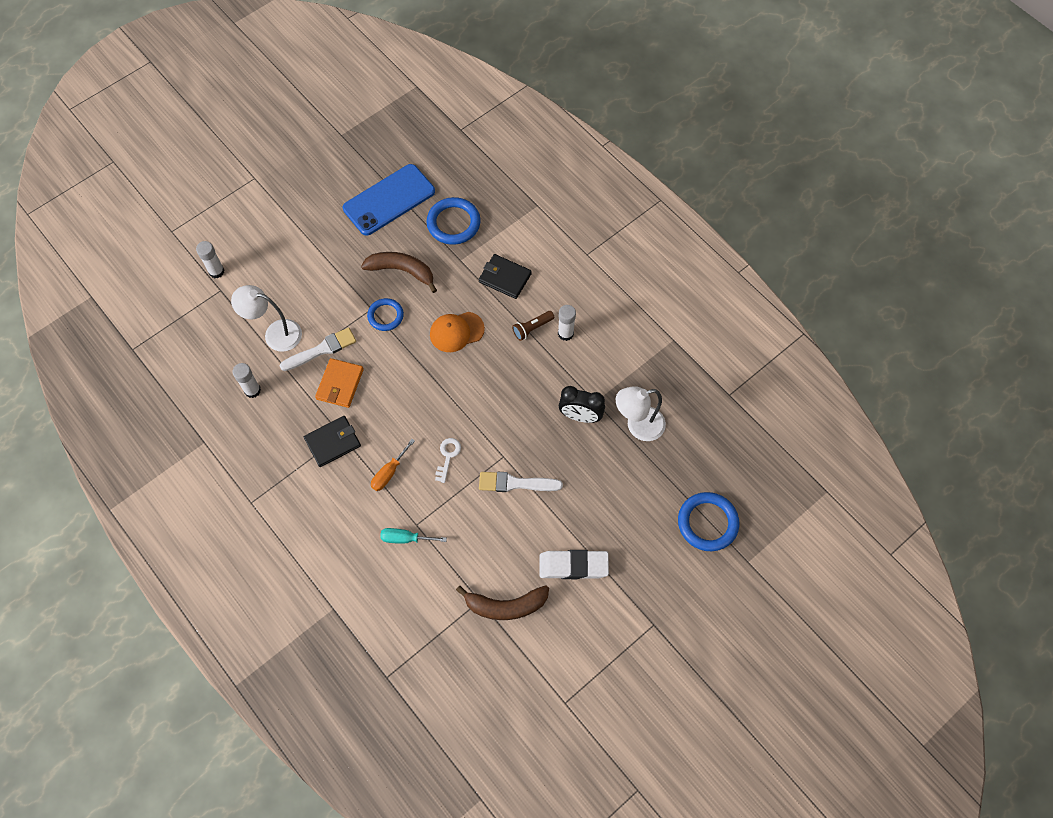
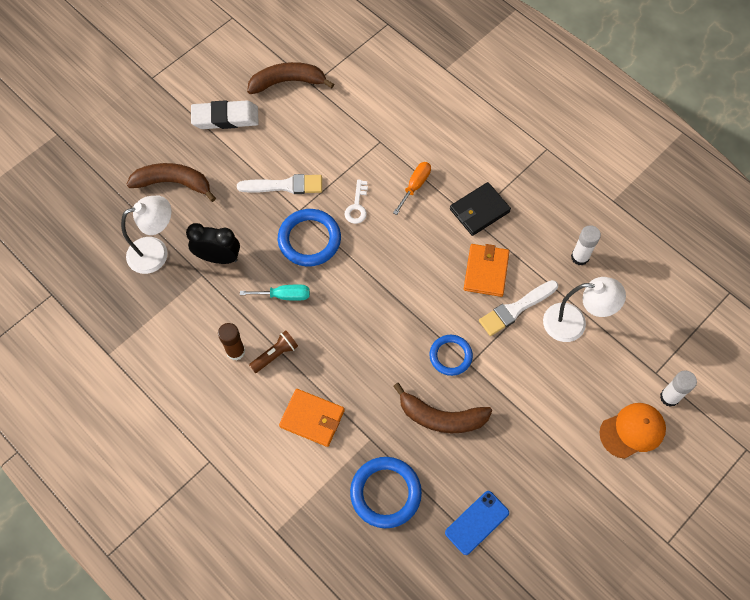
camera: 175 degrees right, 0 degrees up
(389, 200) = (477, 522): blue phone -> blue phone, size x0.54
(405, 538) = (388, 129): turquoise screwdriver -> turquoise screwdriver (284, 295)
(456, 332) = (364, 343): orange cap -> orange cap (632, 431)
(505, 278) = (312, 418): black wallet -> orange wallet
(565, 333) = (235, 351): white glue stick -> brown glue stick
(625, 495) = (173, 183): none -> brown banana
(707, 523) = (92, 164): blue ring -> blue ring (309, 239)

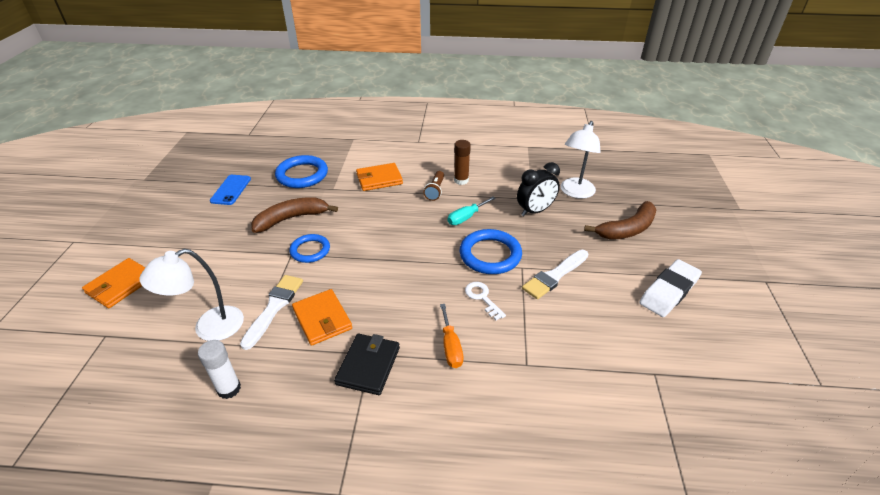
camera: 140 degrees right, 25 degrees down
(287, 82) = (676, 358): brown banana -> none
(632, 431) = (120, 285): orange cap -> orange wallet
(669, 397) = (86, 324): white glue stick -> none

